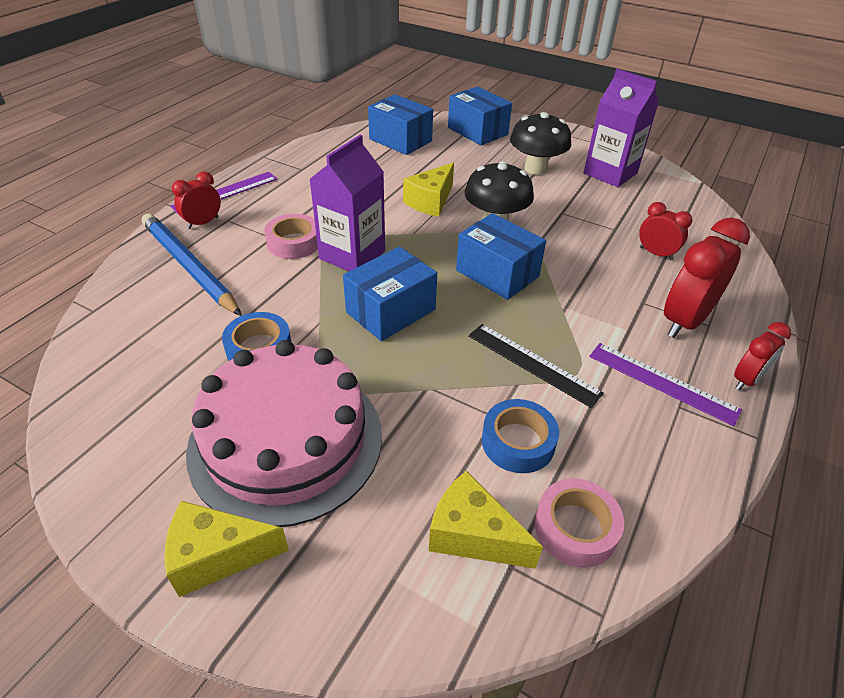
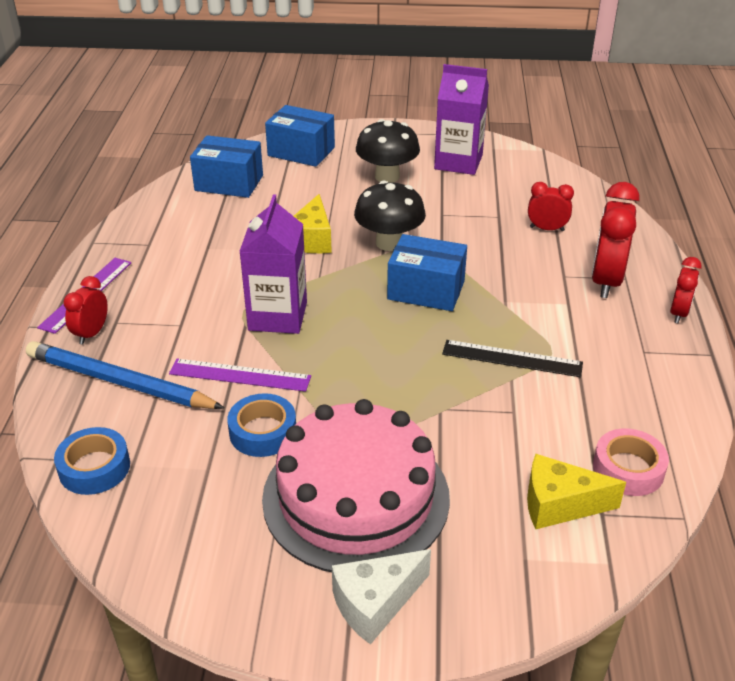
camera: 25 degrees left, 5 degrees down
(217, 556) = (375, 604): yellow cheese -> white cheese
(294, 243) = (208, 323): pink tape -> none
(390, 311) = (357, 356): blue box -> none
(518, 442) = (544, 424): blue tape -> blue tape (94, 468)
(662, 382) = (620, 337): purple ruler -> purple ruler (240, 375)

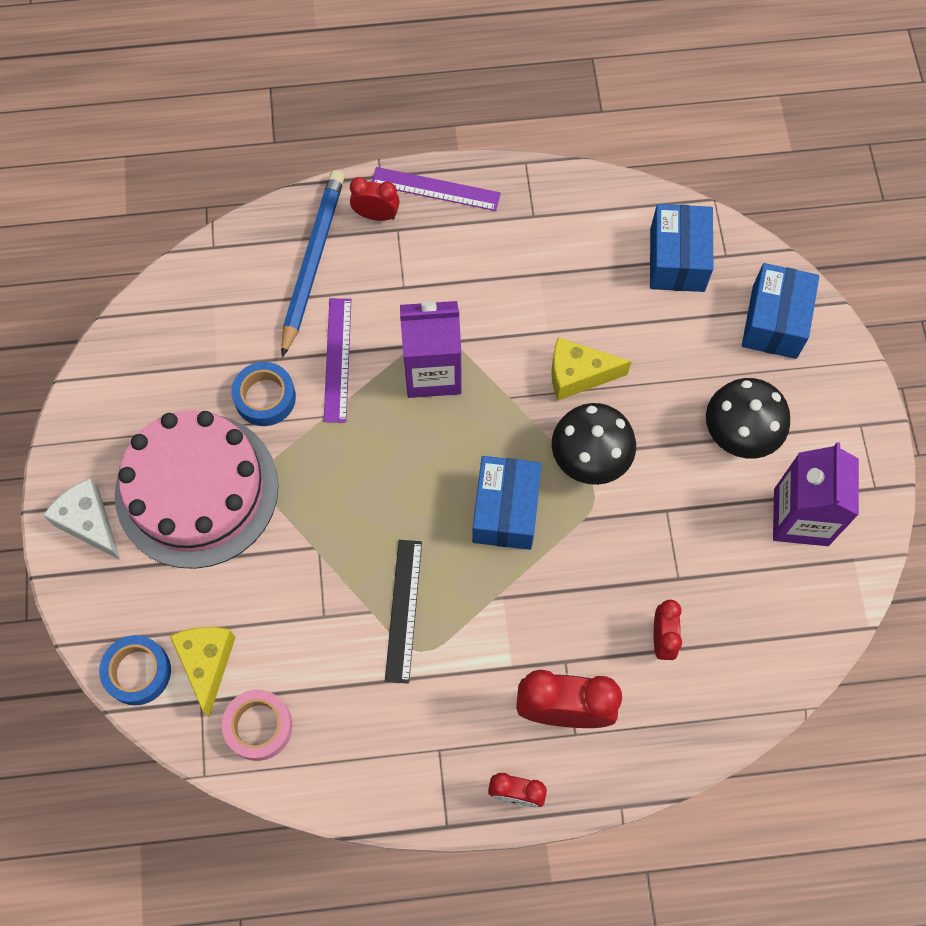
camera: 80 degrees right, 30 degrees up
(94, 468) = (206, 278): blue tape -> blue tape (137, 672)

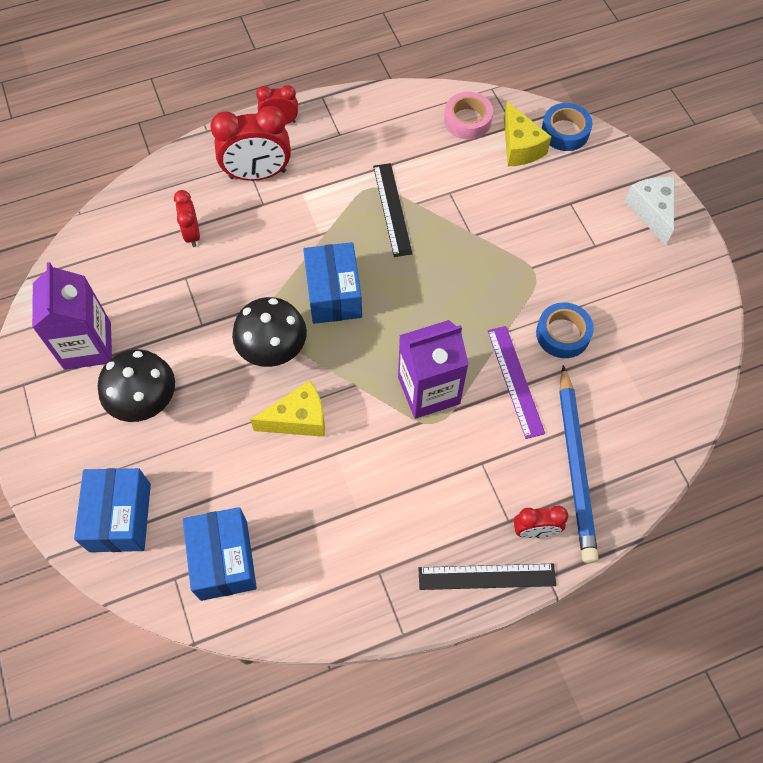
camera: 165 degrees right, 5 degrees down
(89, 523) = (651, 212): white cheese -> white cheese turned 135 degrees counterclockwise
(197, 490) = (583, 252): pink cake -> none
(435, 189) = (486, 576): purple ruler -> black ruler

